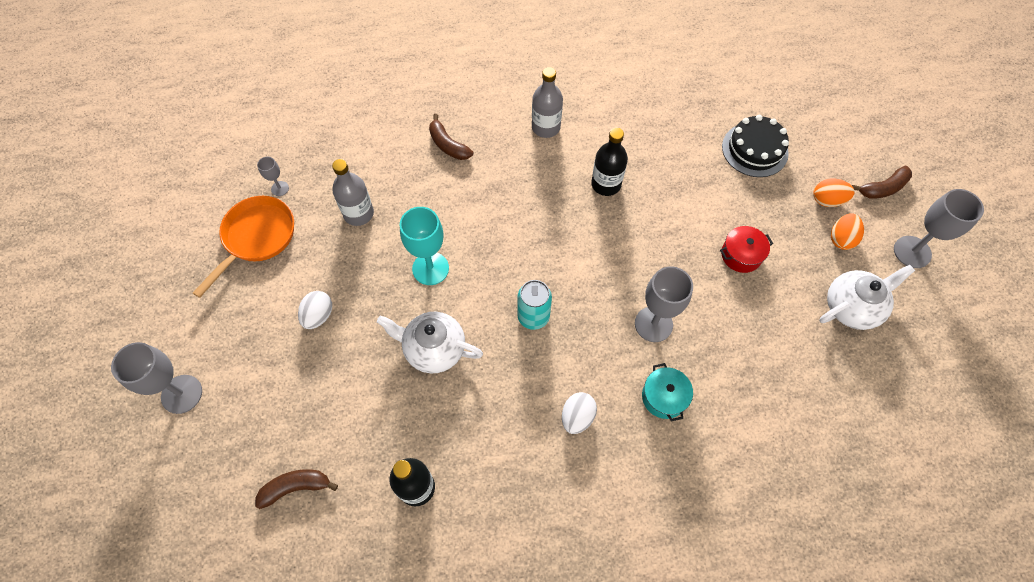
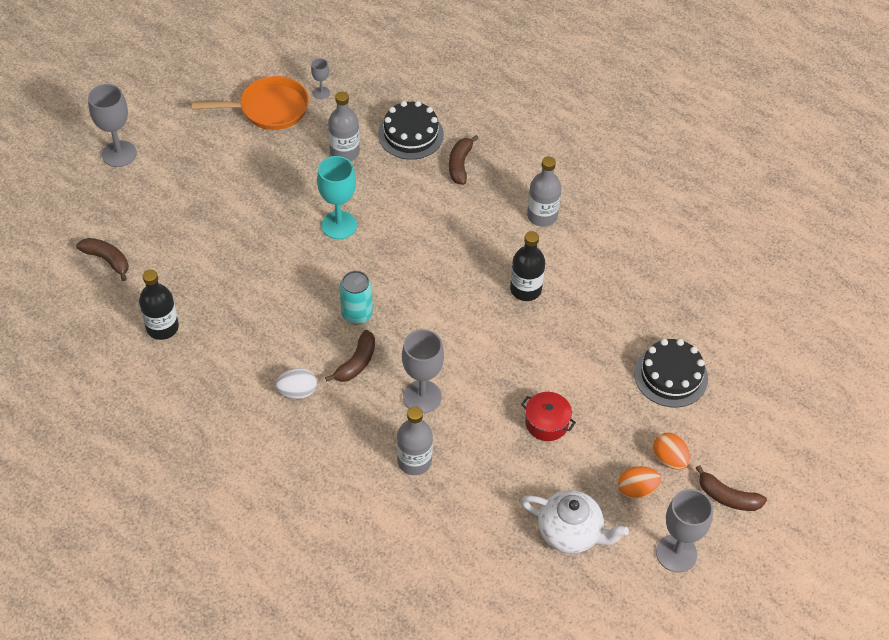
camera: 50 degrees right, 10 degrees down
(318, 316) = (241, 186): white egg -> none
(386, 157) = (411, 134): none -> black cake
(433, 349) = (275, 270): white teapot -> none
(583, 350) = (356, 363): none -> brown banana
(664, 397) = (363, 439): turquoise pot -> none
(713, 372) = (414, 461): none -> grey bottle

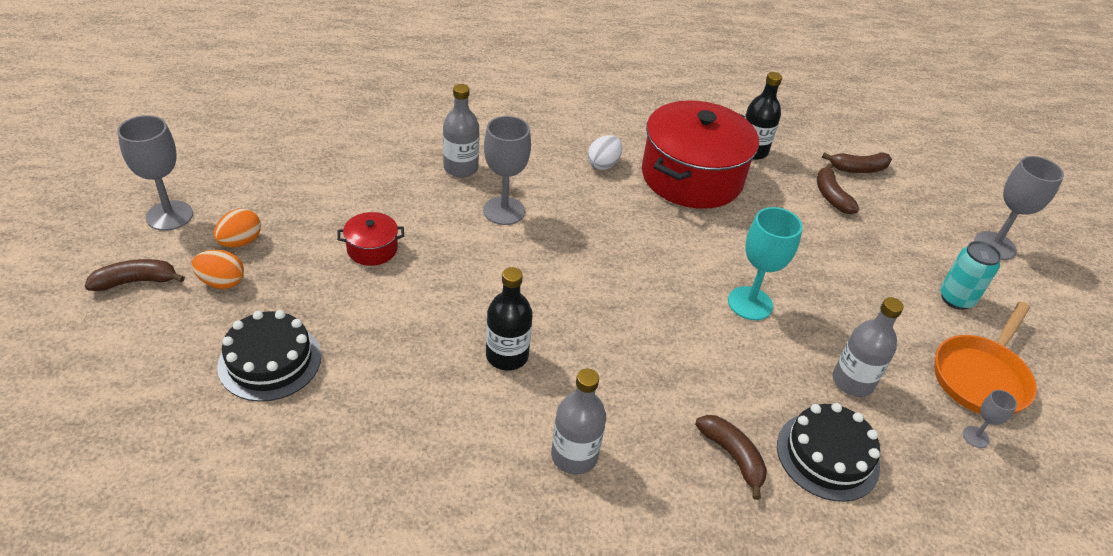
camera: 135 degrees right, 10 degrees down
(244, 336) = (692, 177): none -> red pot
(356, 363) = (585, 205): brown banana -> brown banana (831, 196)
(357, 314) = (632, 239): turquoise can -> turquoise can (956, 299)
(570, 532) = (283, 186): white teapot -> none

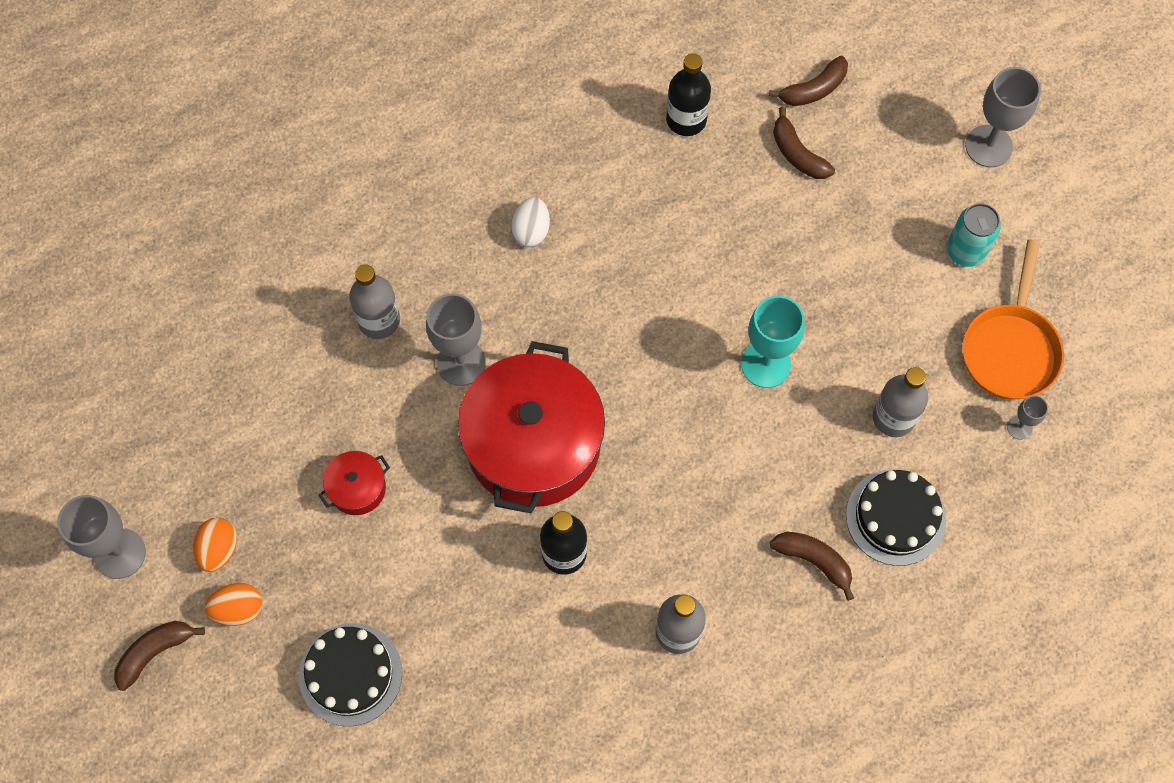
camera: 20 degrees left, 25 degrees up
(692, 177) = (636, 201): red pot -> red pot (533, 444)

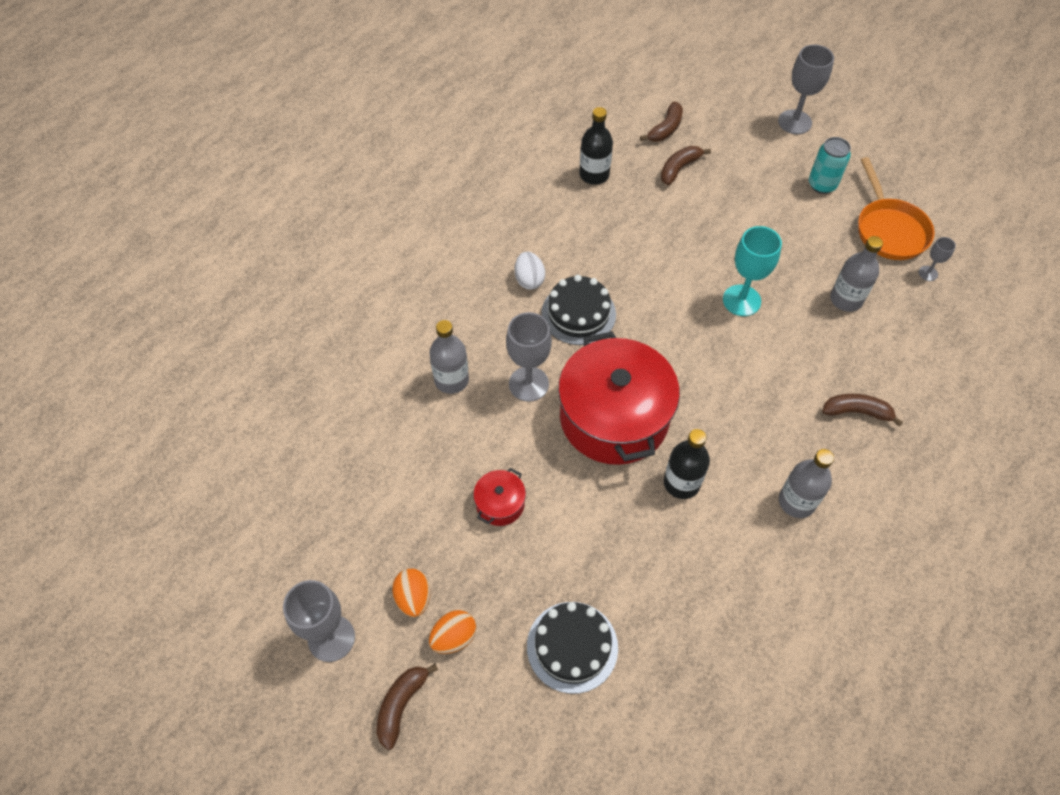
camera: 25 degrees left, 10 degrees down
(797, 153) = (679, 168): brown banana -> brown banana turned 105 degrees clockwise
(895, 517) = (890, 360): black cake -> black cake (578, 314)

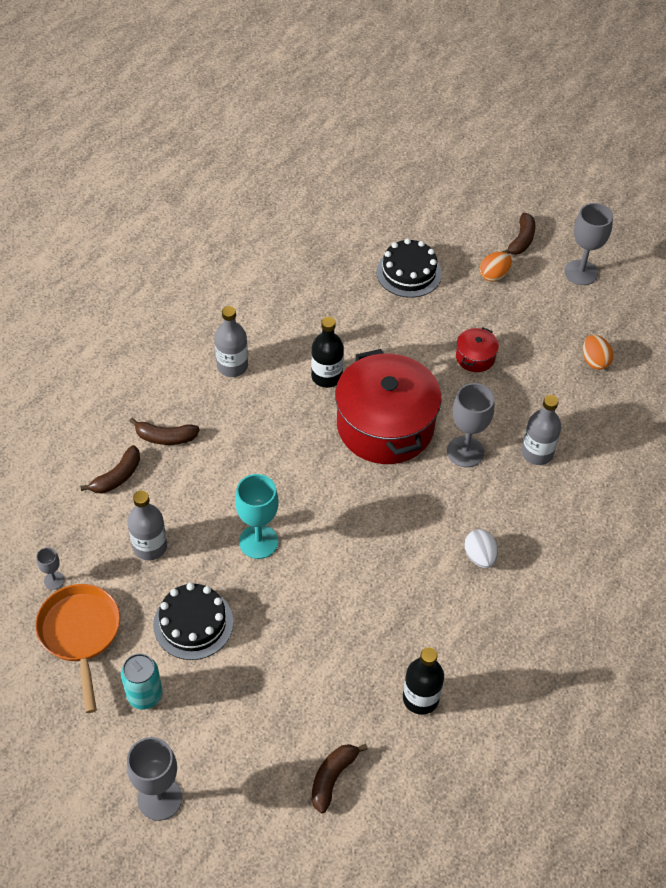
camera: 175 degrees right, 5 degrees down
(413, 598) = (528, 296): orange egg -> orange egg (594, 361)
(578, 314) = (425, 521): black cake -> black cake (193, 623)
(679, 168) = (317, 712): brown banana -> brown banana (117, 477)

